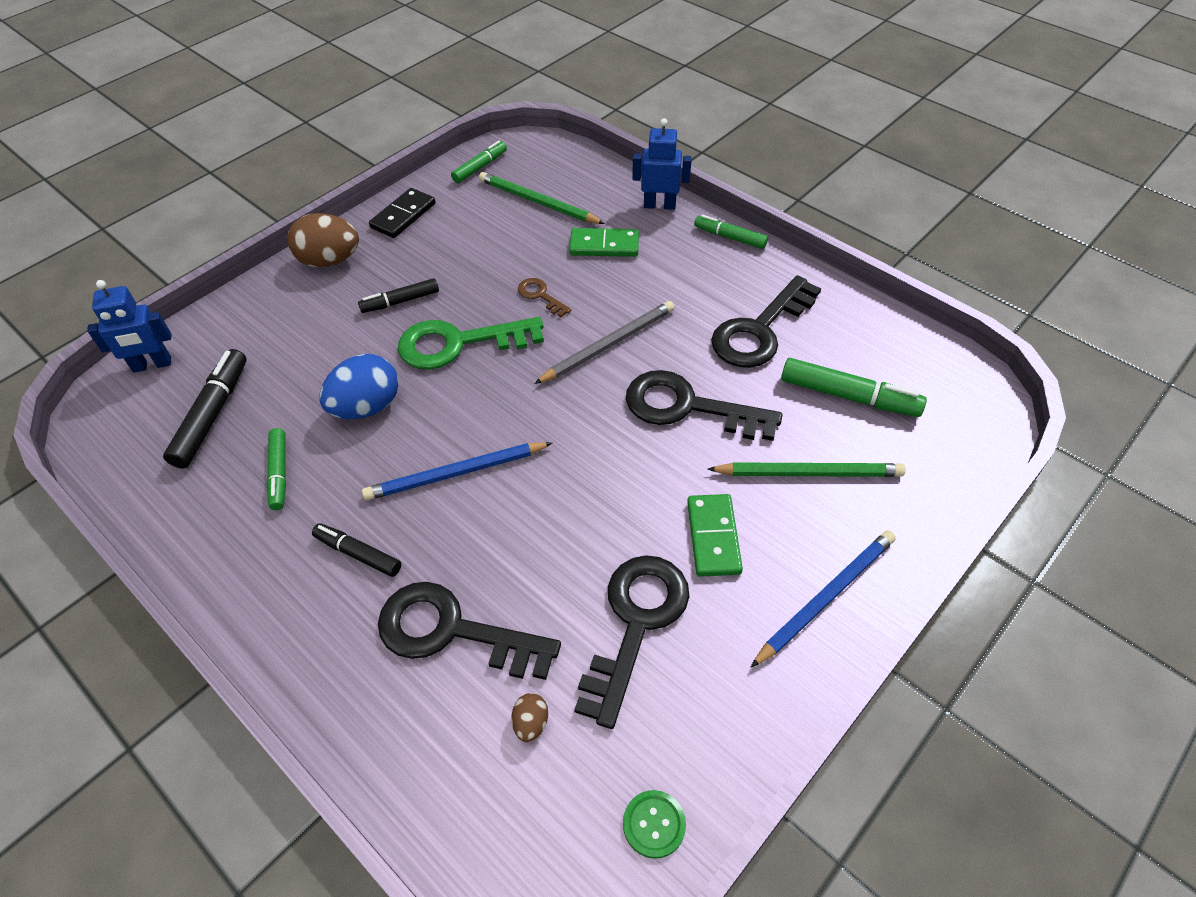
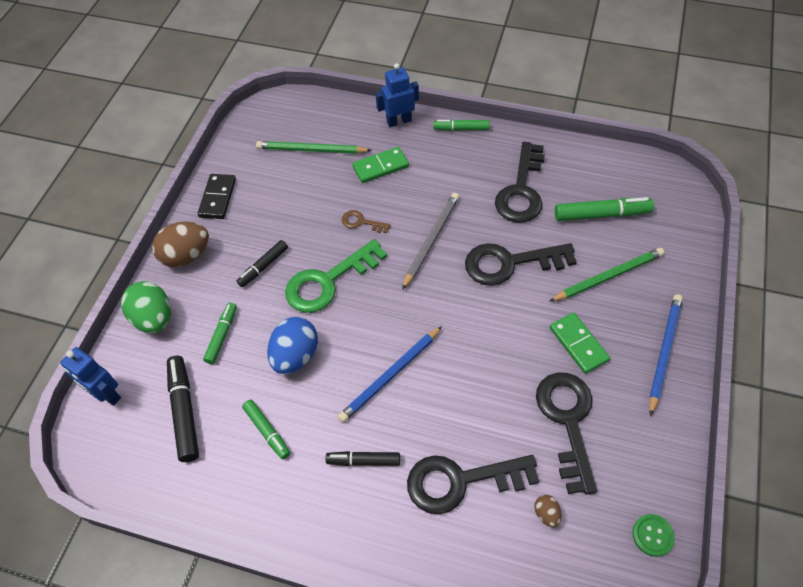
camera: 25 degrees left, 5 degrees up
(152, 365) = (106, 394): blue robot -> blue robot turned 75 degrees clockwise
(252, 310) = (154, 318): none -> green egg
(480, 167) = (249, 137): green marker -> green marker (222, 335)

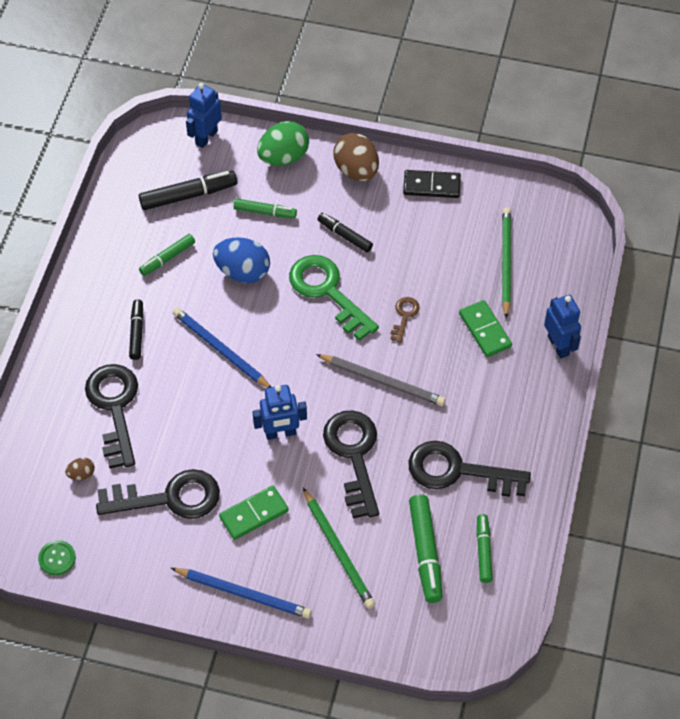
camera: 85 degrees right, 0 degrees up
(461, 129) = (551, 410): green marker -> green marker (483, 551)
(488, 321) = (280, 433): none -> blue robot

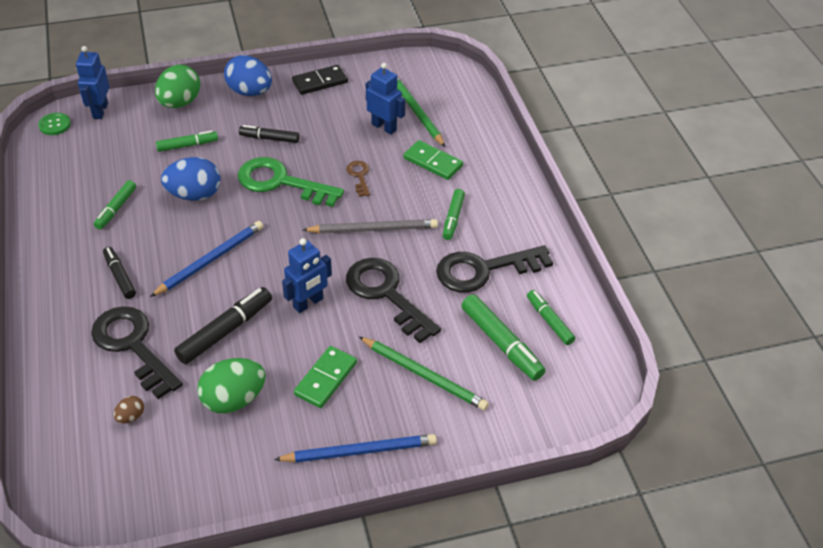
camera: 30 degrees left, 10 degrees down
(57, 558) = (147, 505): green button -> green button (55, 125)
(169, 498) = (234, 400): black key -> green egg
(188, 195) = (108, 156): black marker -> black marker (225, 331)
(220, 350) = (210, 260): blue pencil -> blue pencil turned 120 degrees clockwise
(356, 171) = (250, 92): brown egg -> blue egg
(464, 402) = (453, 218): none -> green marker
(558, 345) = (499, 151): blue robot -> blue robot (384, 127)

